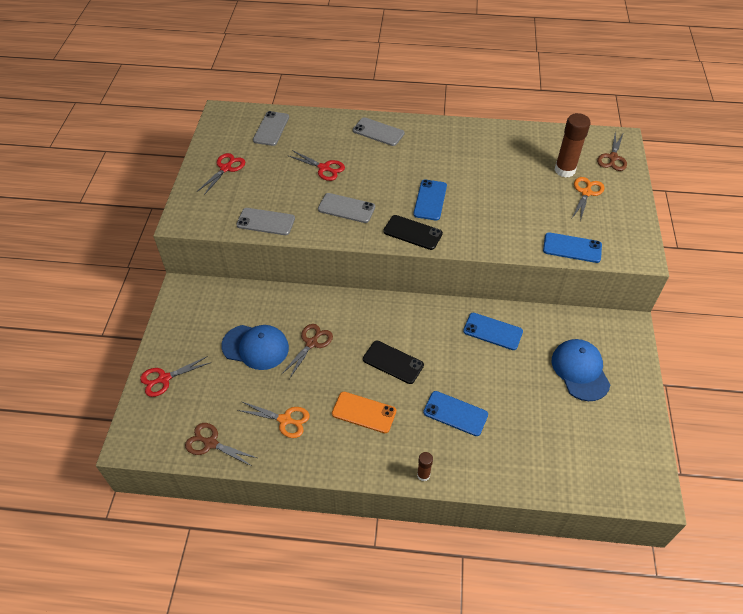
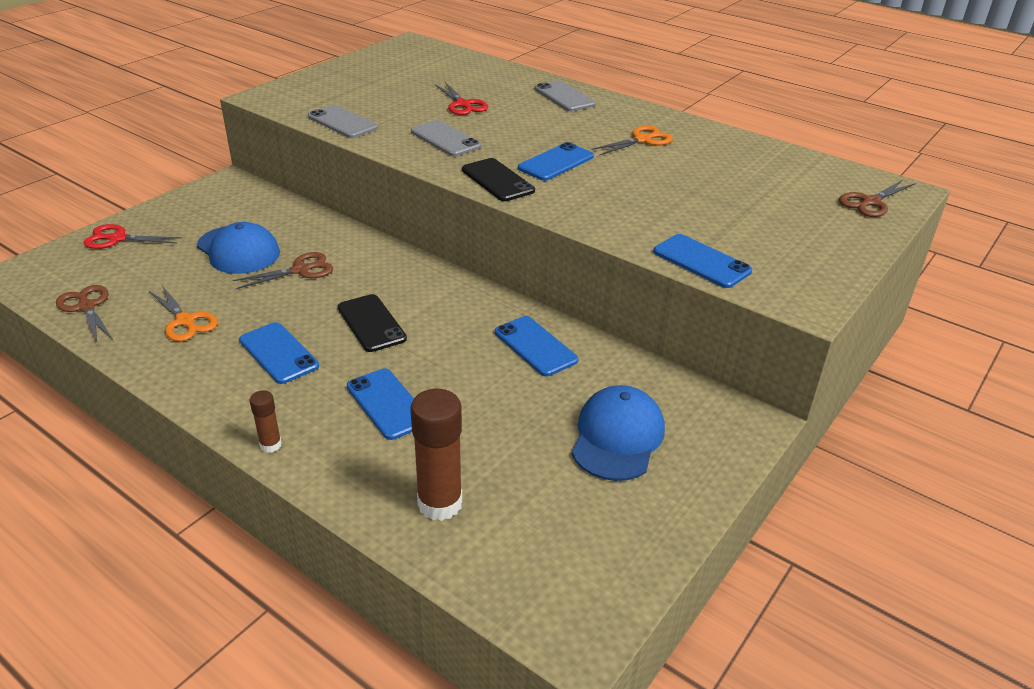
camera: 30 degrees right, 15 degrees down
(226, 168) = (358, 76): red scissors -> none
(271, 129) = (445, 64): grey phone -> none
(364, 412) = (279, 353): orange phone -> blue phone
(564, 170) = (779, 192): brown glue stick -> brown glue stick (440, 503)
(586, 193) = (788, 220): orange scissors -> orange scissors (642, 140)

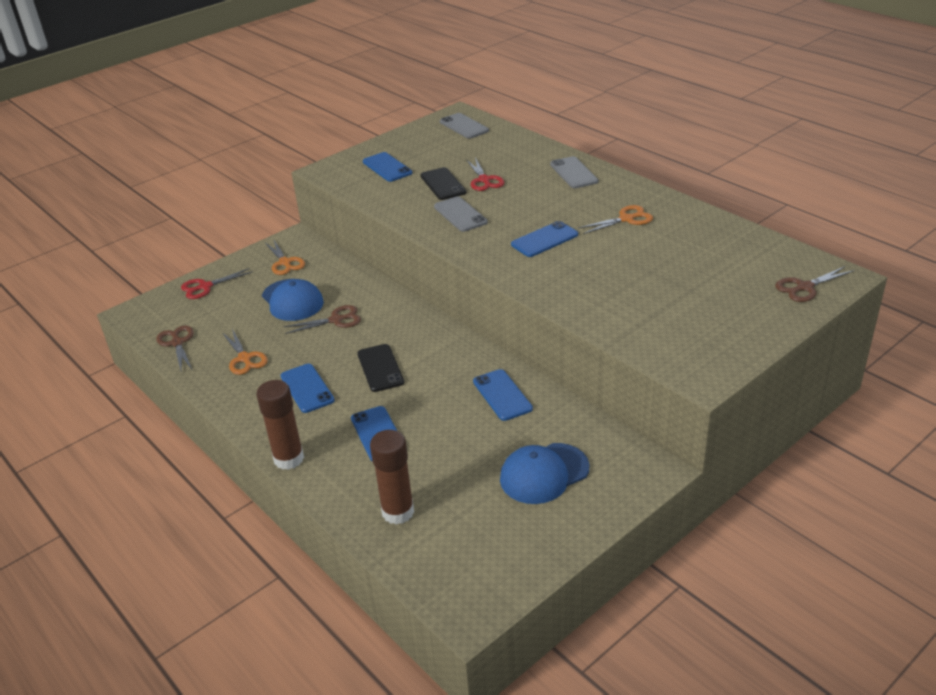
camera: 15 degrees right, 0 degrees up
(117, 239) = (205, 287): red scissors -> red scissors turned 45 degrees counterclockwise
(220, 208) = (285, 262): none -> orange scissors
(270, 445) = (289, 459): brown glue stick -> brown glue stick, size x1.97
(342, 122) = (382, 196): grey phone -> grey phone (464, 126)
(497, 180) = (491, 255): black phone -> black phone (443, 184)
(617, 437) = (544, 473): blue cap -> blue cap turned 150 degrees counterclockwise
(701, 261) = (632, 337): blue phone -> blue phone (387, 167)

